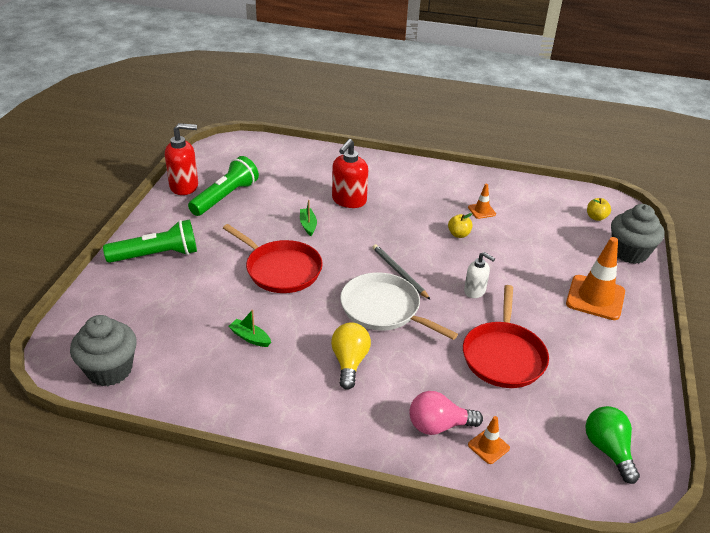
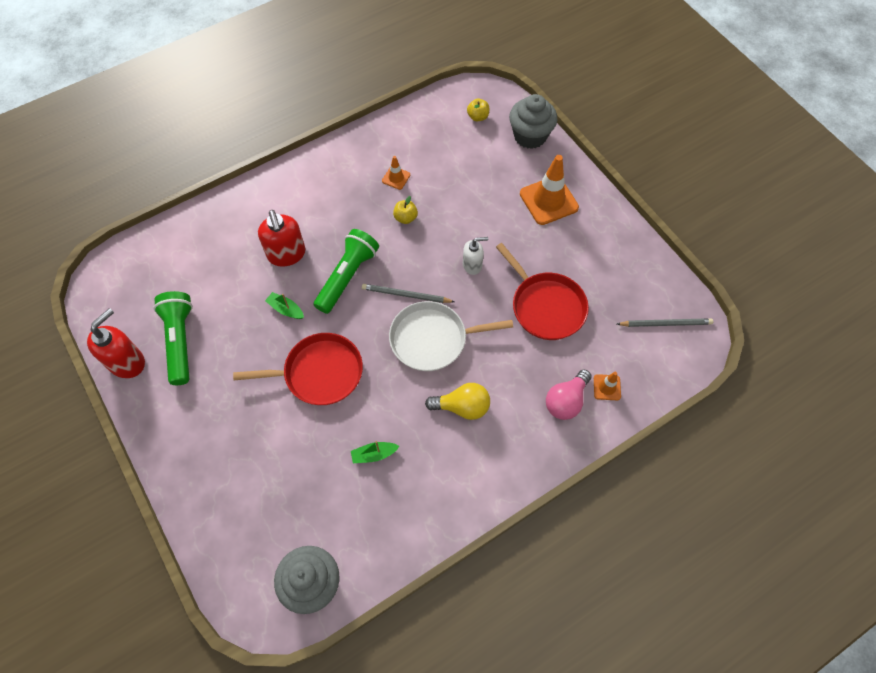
camera: 45 degrees left, 25 degrees up
(157, 255) = (204, 453): green flashlight -> green flashlight (347, 276)
(349, 362) = (462, 407): yellow light bulb -> yellow light bulb turned 135 degrees clockwise
(608, 450) = (666, 324): green light bulb -> grey pencil

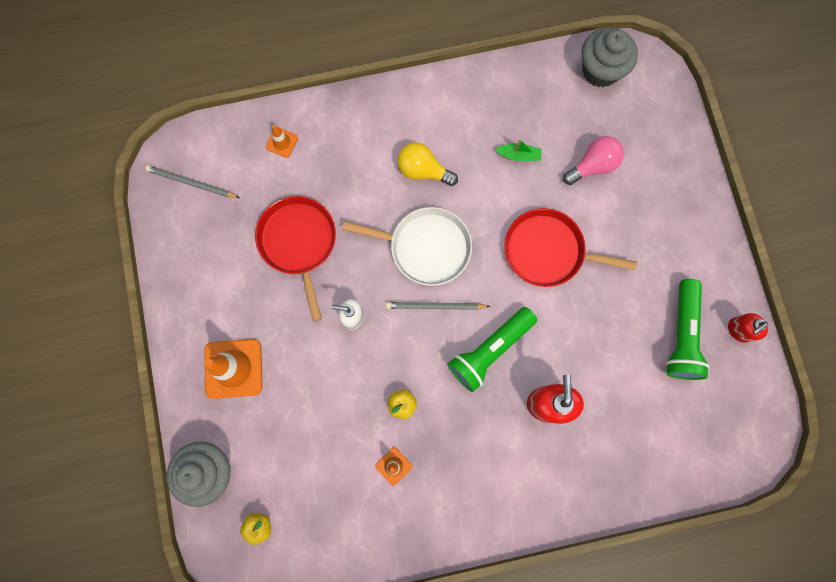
camera: 160 degrees left, 15 degrees up
(127, 362) = (738, 330): red soap dispenser -> red soap dispenser, size x0.62
(286, 309) = (565, 334): green boat -> none
(406, 295) = (435, 306): grey pencil -> grey pencil turned 150 degrees clockwise
(566, 401) = (325, 143): pink light bulb -> pink light bulb (593, 165)

